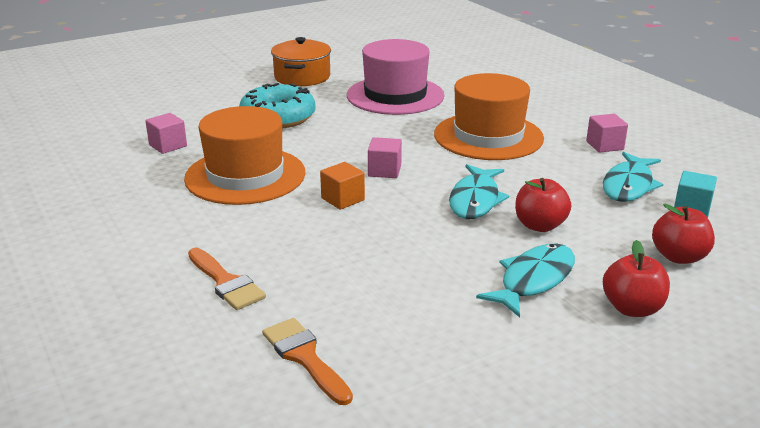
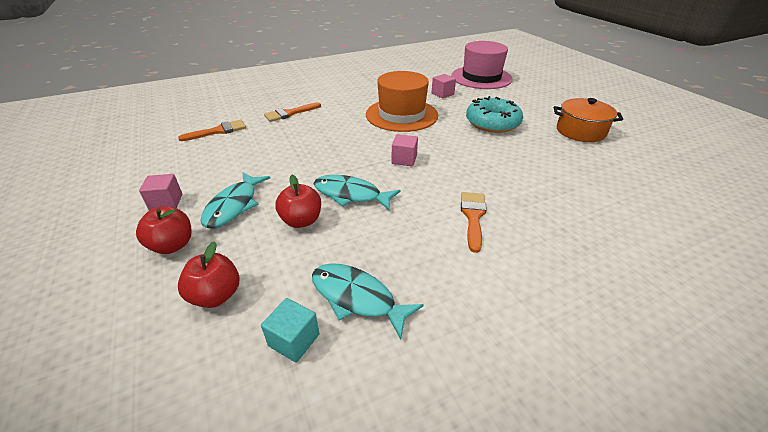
camera: 95 degrees right, 10 degrees up
(343, 199) = (365, 143): orange cube -> none
(395, 95) = (558, 172): pink hat -> pink hat (481, 77)
(488, 136) = (473, 216): orange hat -> orange brush
(533, 280) = (234, 206): turquoise fish -> turquoise fish turned 60 degrees clockwise
(604, 145) = (459, 303): pink cube -> pink cube (166, 202)

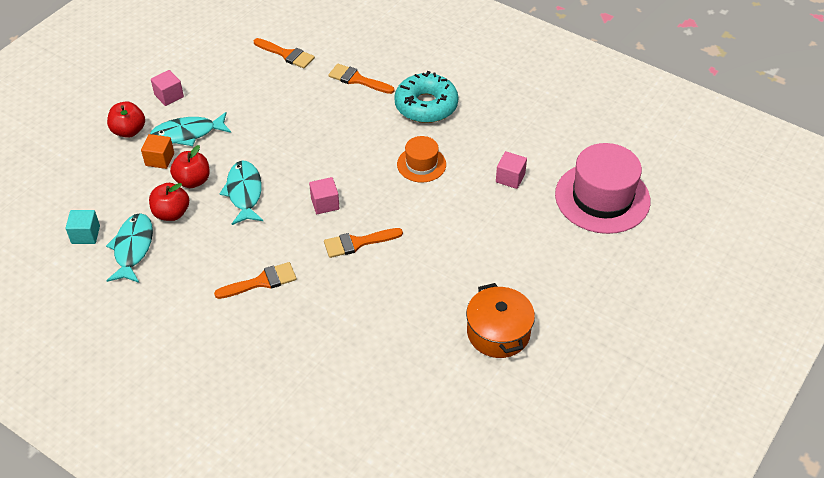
camera: 60 degrees right, 10 degrees up
(216, 295) = (99, 180): red apple -> red apple (171, 213)
(244, 234) = (160, 159): none -> orange cube
(401, 115) = (421, 164): orange hat -> orange hat, size x0.54
(459, 157) = (357, 243): none -> orange brush
(492, 123) = (460, 247): turquoise donut -> turquoise donut (426, 105)

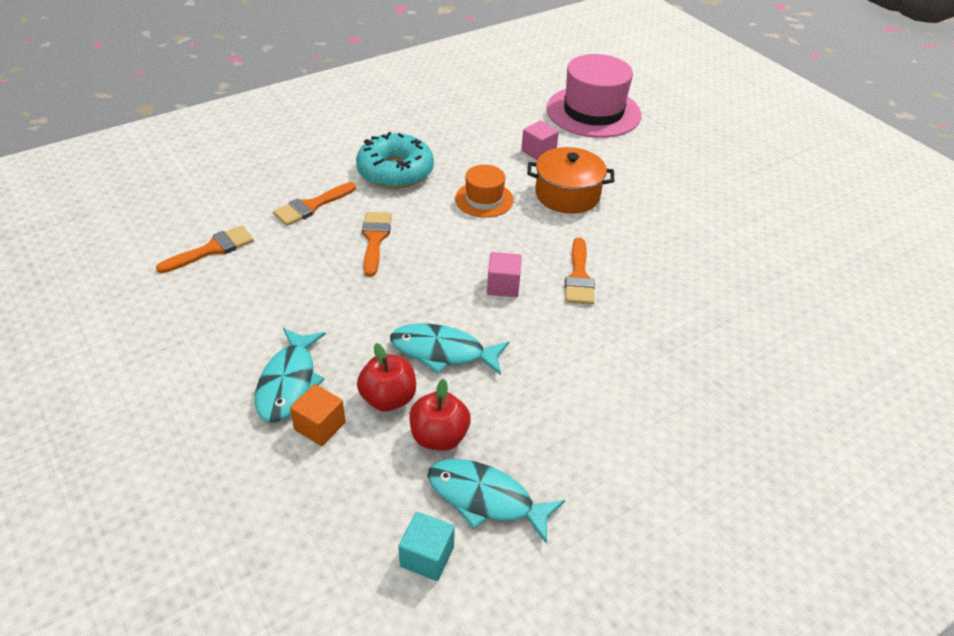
camera: 70 degrees left, 5 degrees down
(129, 131) = (230, 450): red apple -> none
(169, 96) = (190, 385): pink cube -> none
(261, 281) = (607, 373): orange brush -> orange brush (375, 239)
(498, 332) = (740, 218): orange pot -> orange pot (567, 195)

